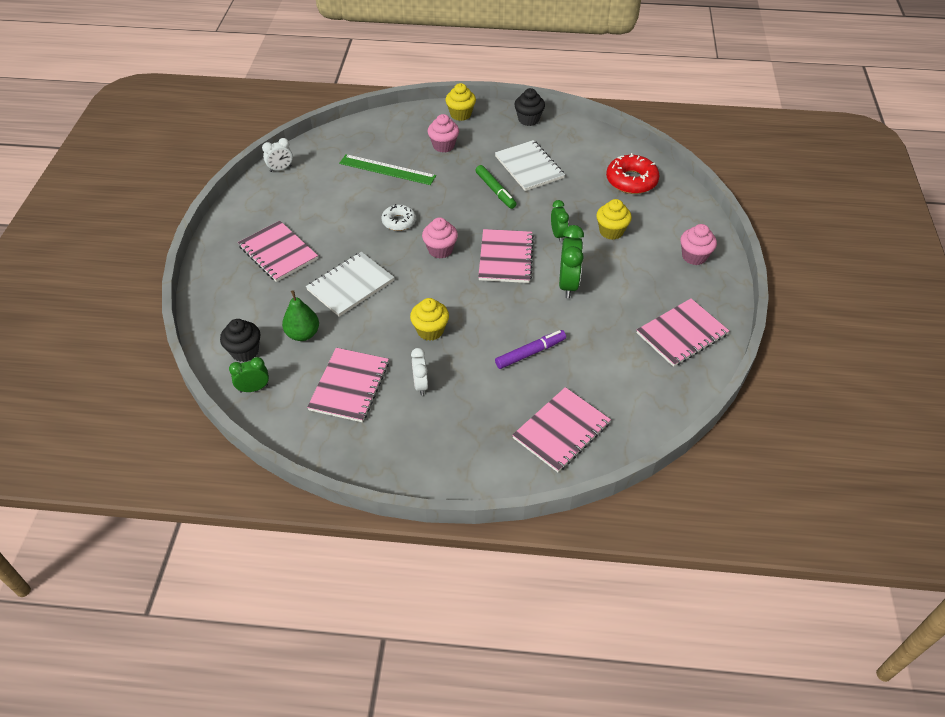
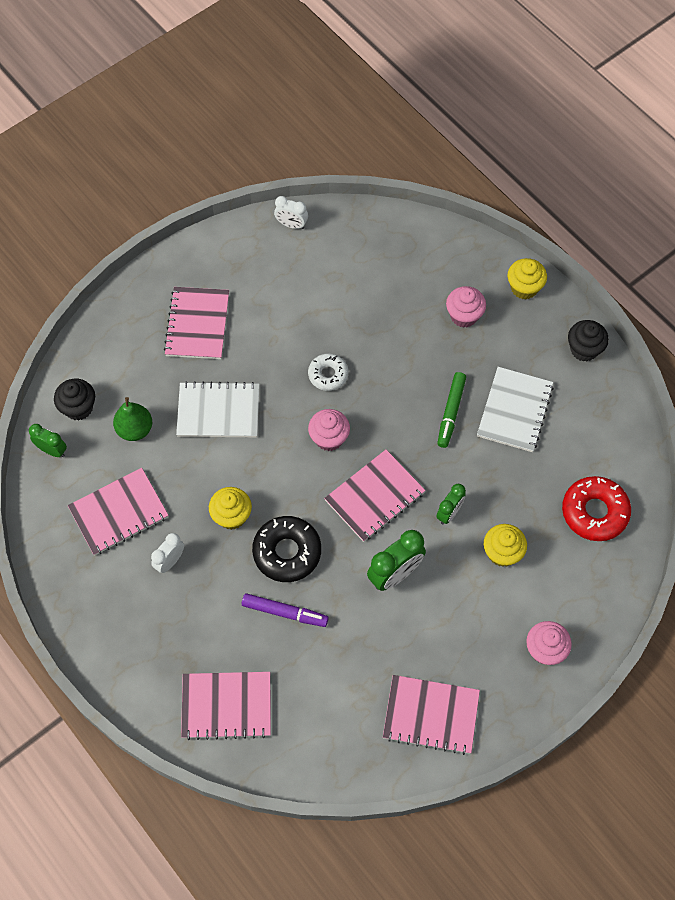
camera: 45 degrees right, 15 degrees up
(387, 169) = (381, 303): green ruler -> none
(490, 322) = (287, 552): none -> black donut

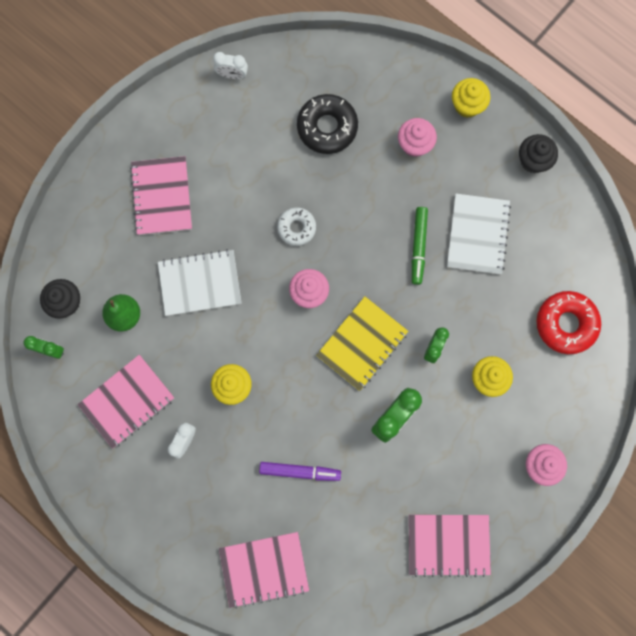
camera: 10 degrees left, 15 degrees up
(287, 552) = (291, 413): black donut -> black donut (327, 127)
(375, 497) = (362, 344): pink notebook -> yellow notebook

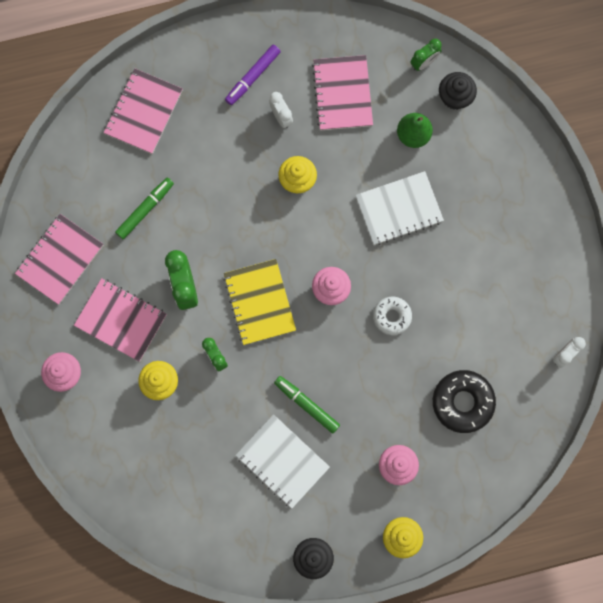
camera: 125 degrees right, 0 degrees up
(162, 196) = (493, 226): pink notebook -> pink notebook (121, 320)
(200, 283) = (399, 209): white notebook -> white notebook turned 45 degrees clockwise
(299, 471) = (196, 186): purple marker -> purple marker (253, 76)
(352, 501) = (145, 210): none -> green marker
(566, 324) = (158, 479): red donut -> none

